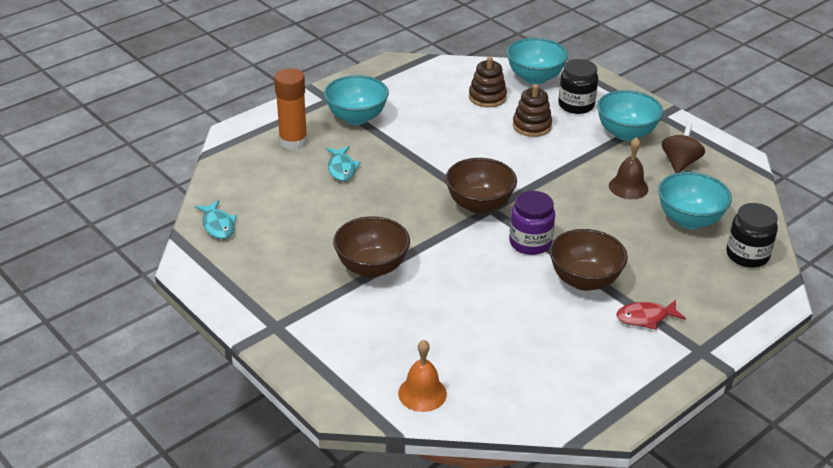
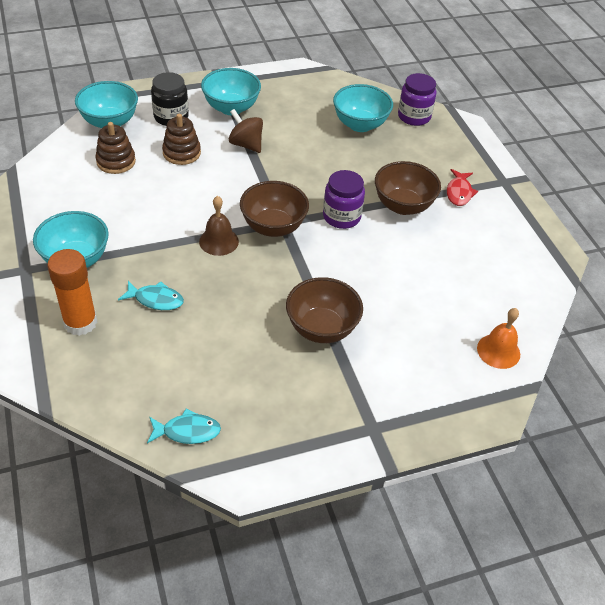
camera: 70 degrees left, 10 degrees up
(628, 187) = (302, 136): brown bell -> brown bell (219, 241)
(680, 163) = (289, 99): brown spinning top -> brown spinning top (246, 144)
(747, 255) = (414, 117): black jar -> purple jar

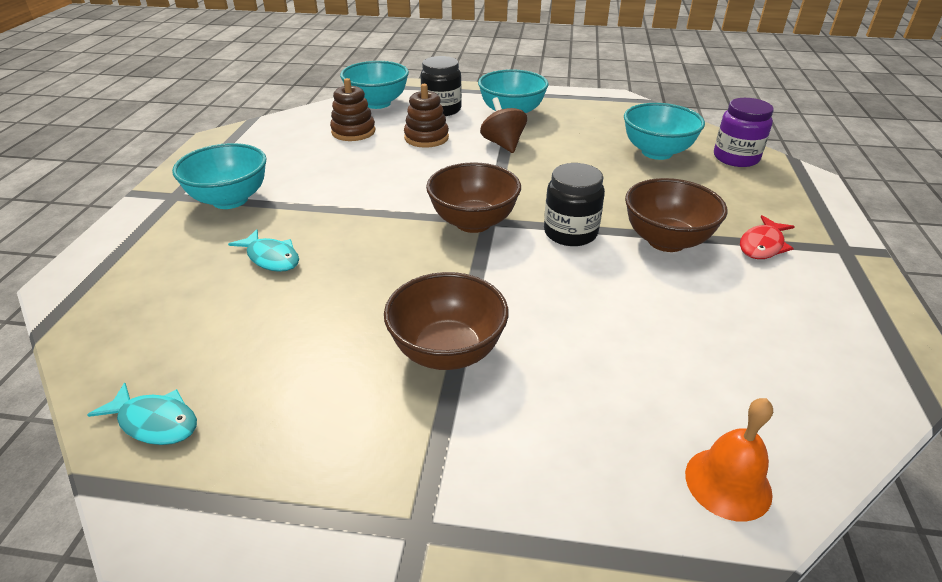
camera: 30 degrees right, 10 degrees down
(80, 322) = (171, 257): orange glue stick -> none
(219, 241) = (396, 220): brown bell -> none
(341, 217) = (570, 233): purple jar -> black jar

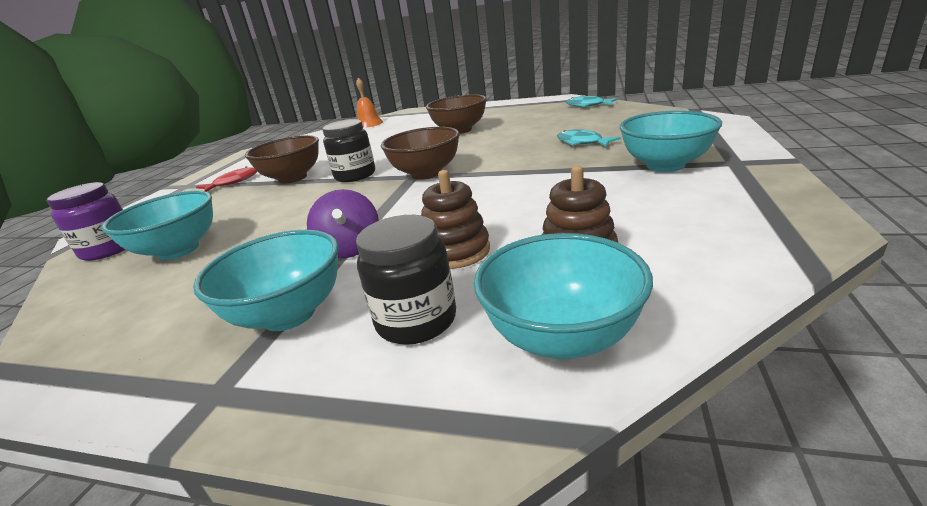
camera: 170 degrees left, 10 degrees down
(503, 144) = (350, 248): brown spinning top -> purple spinning top

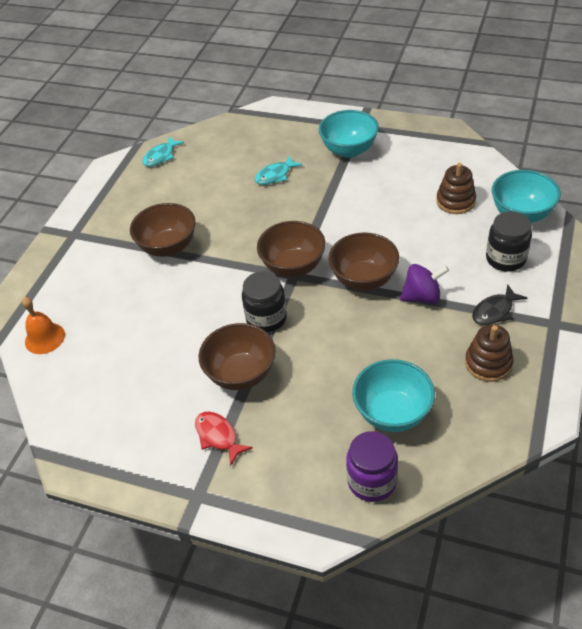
camera: 85 degrees left, 20 degrees up
(289, 314) = (495, 311): turquoise bowl -> black fish
(396, 209) = (363, 279): none -> brown bowl
(456, 251) = (440, 246): brown stacking toy -> brown stacking toy (488, 363)

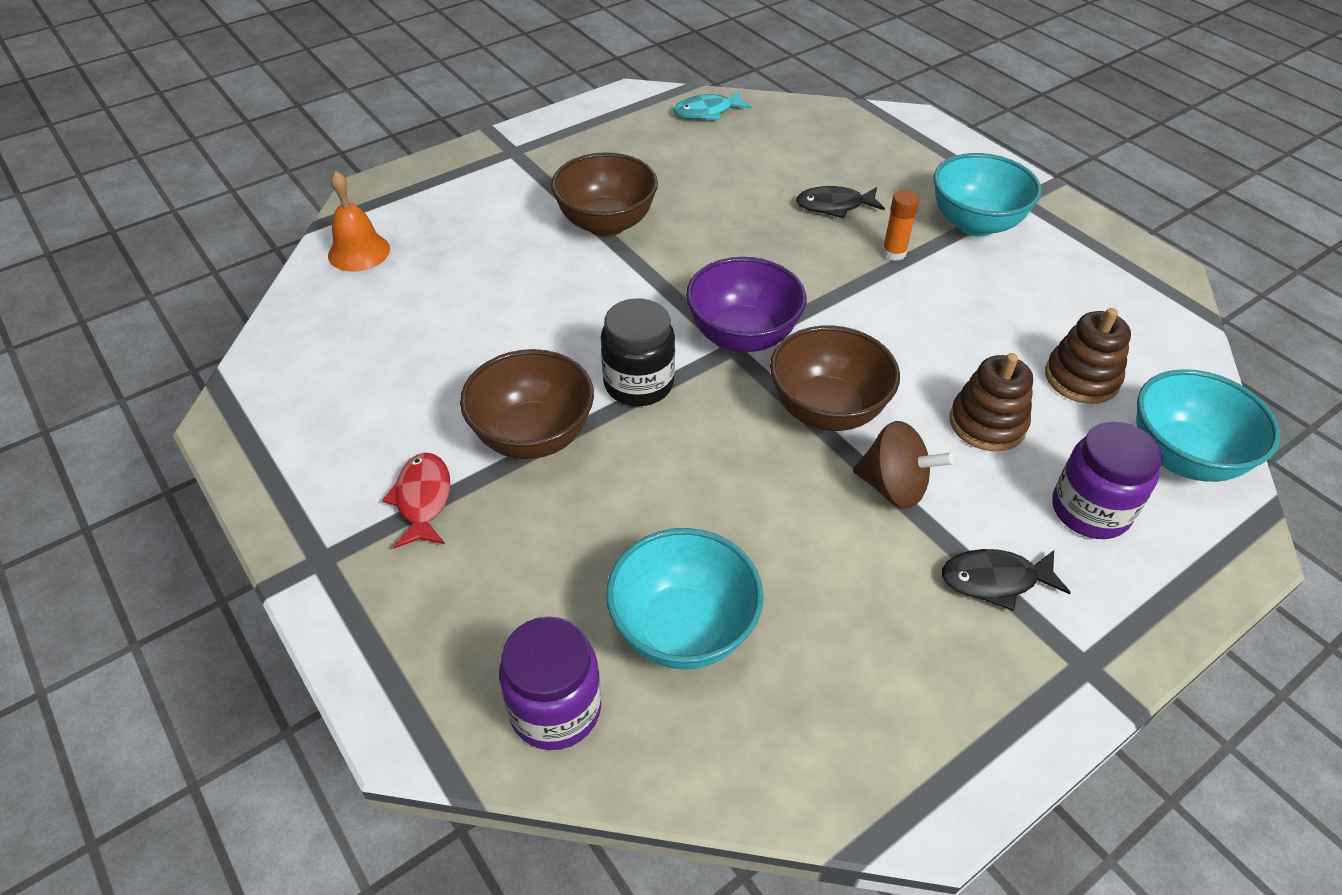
camera: 30 degrees right, 0 degrees up
(275, 175) = (834, 206): turquoise fish -> black fish
(293, 266) = (742, 336): brown bowl -> purple bowl
(325, 185) = (894, 253): none -> orange glue stick
(422, 297) = (894, 487): purple spinning top -> brown spinning top
(488, 363) = (907, 654): brown stacking toy -> brown stacking toy (987, 423)
(505, 259) = (1090, 510): black jar -> purple jar

